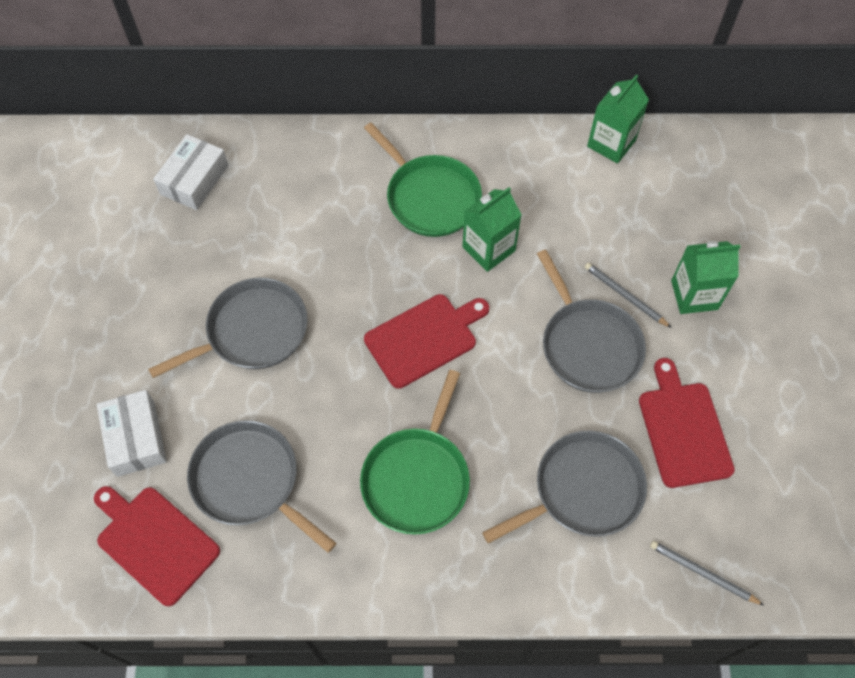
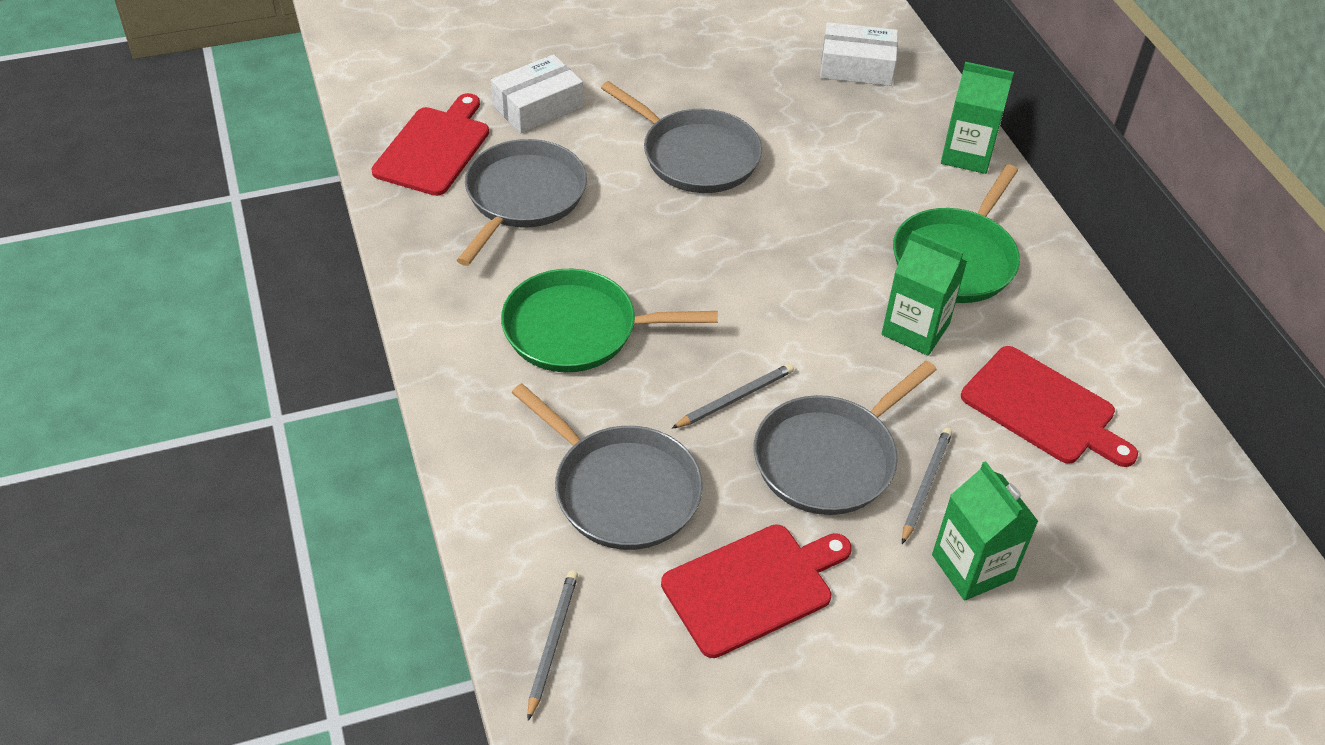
camera: 70 degrees right, 15 degrees down
(424, 338) = (758, 296): red cutting board -> red cutting board (1043, 408)
(519, 387) = (735, 398): none -> grey pencil
(611, 143) = (1166, 426): green carton -> green carton (967, 155)

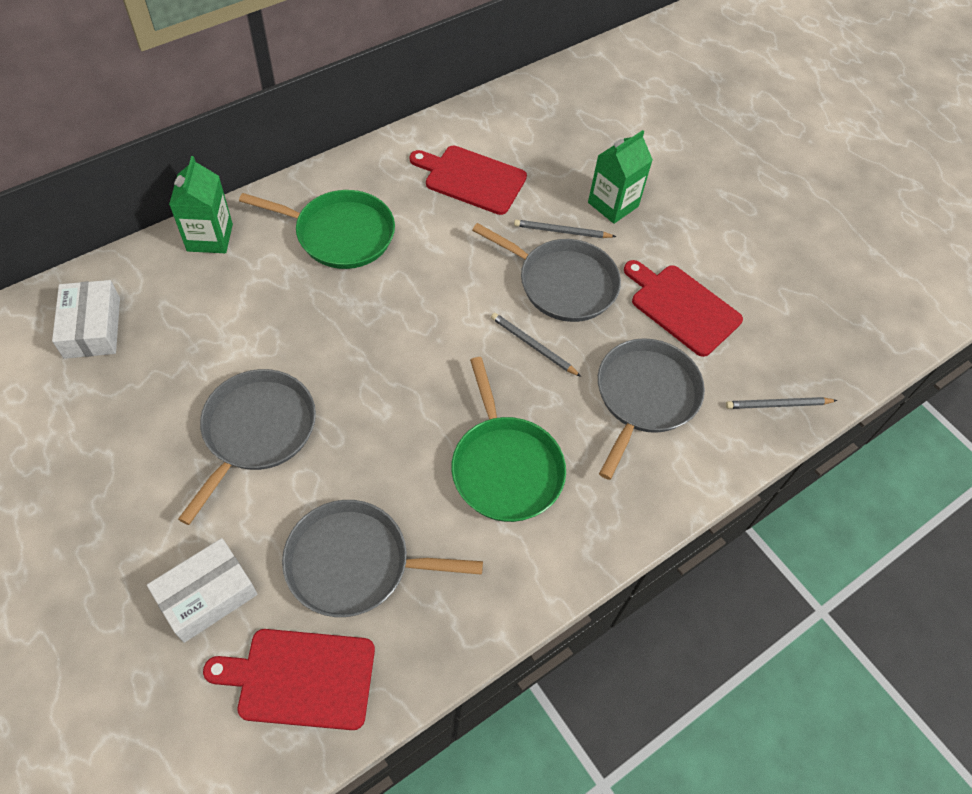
camera: 110 degrees left, 10 degrees up
(538, 106) = (207, 595): white box -> white box turned 75 degrees counterclockwise
(915, 329) = (424, 250): green carton -> none
(1043, 408) = (471, 179): red cutting board -> red cutting board turned 90 degrees counterclockwise

